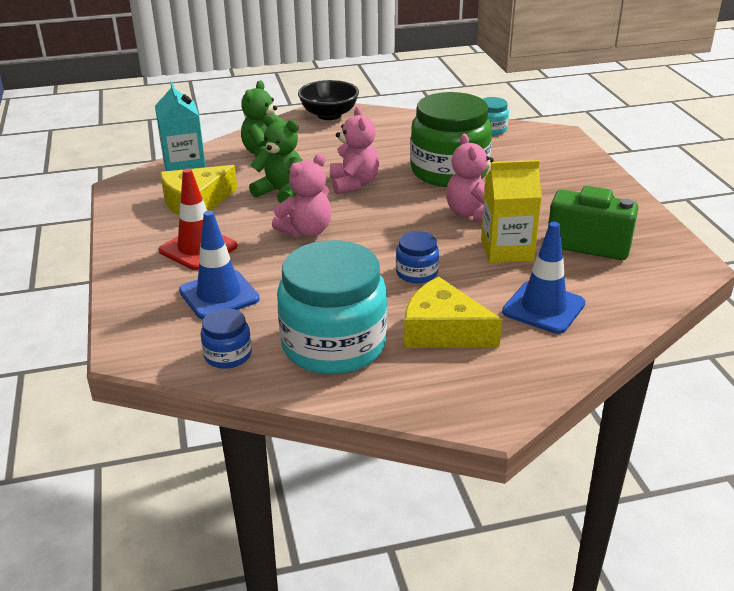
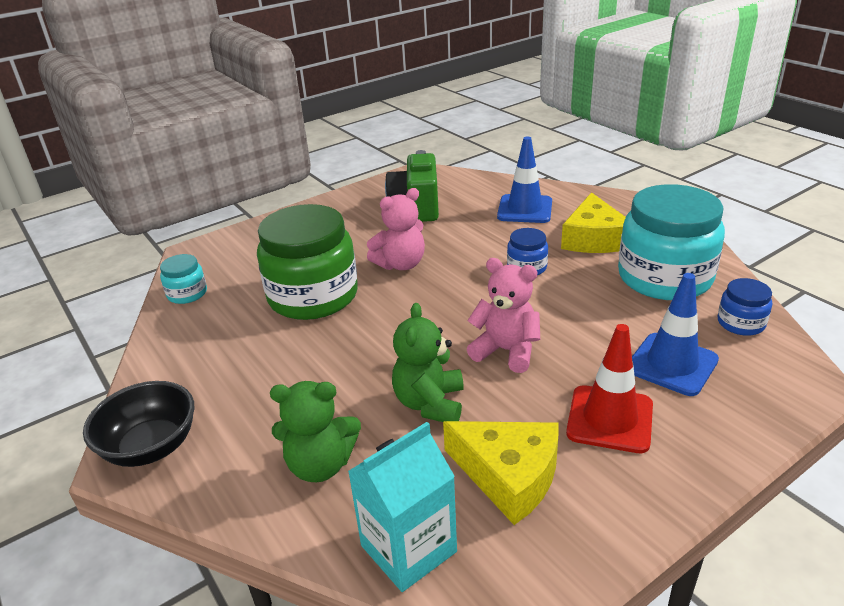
camera: 110 degrees left, 0 degrees up
(354, 184) = (376, 352): pink teddy bear -> none
(507, 250) = (454, 236): yellow carton -> none

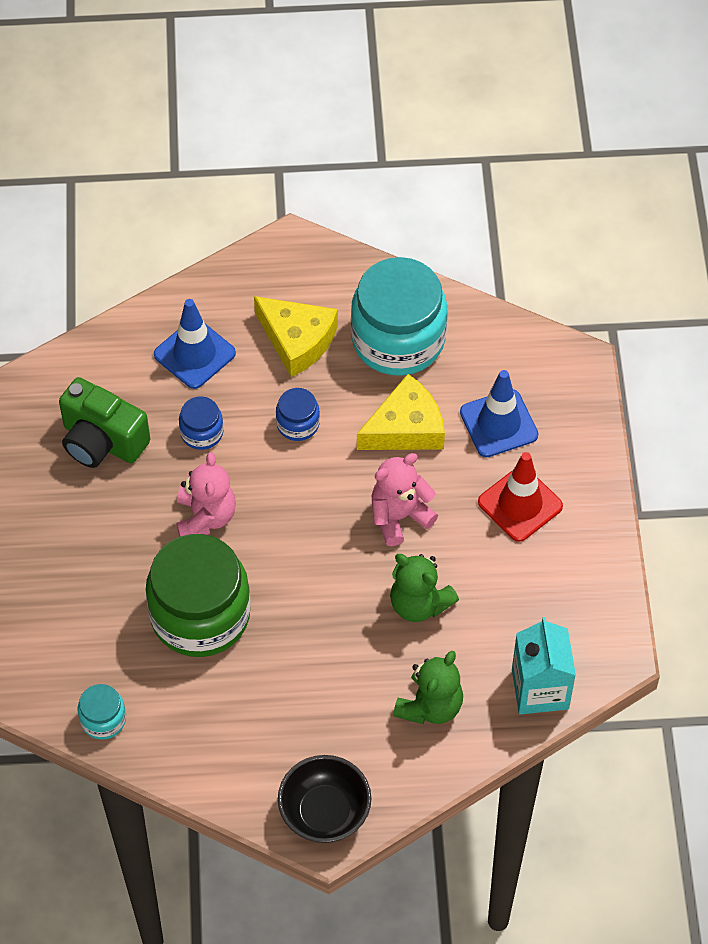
camera: 60 degrees left, 25 degrees up
(509, 475) = (523, 598): yellow cheese -> yellow cheese (405, 428)
(741, 323) = (492, 342): blue jar -> blue jar (202, 432)

